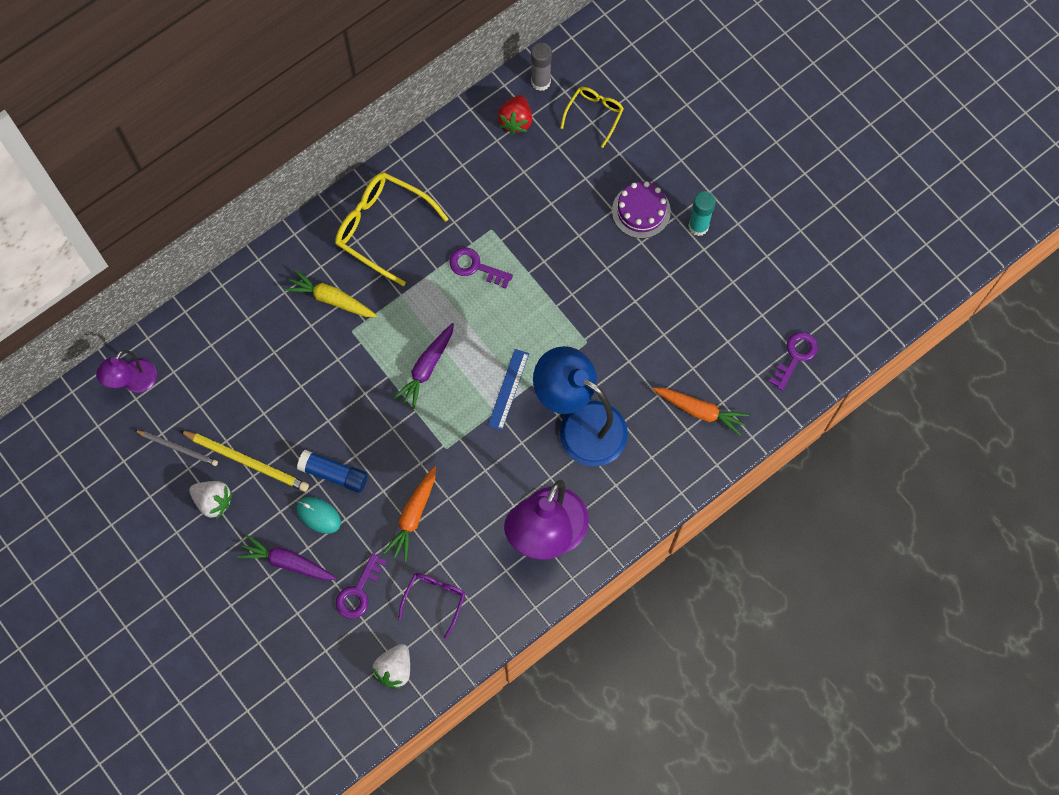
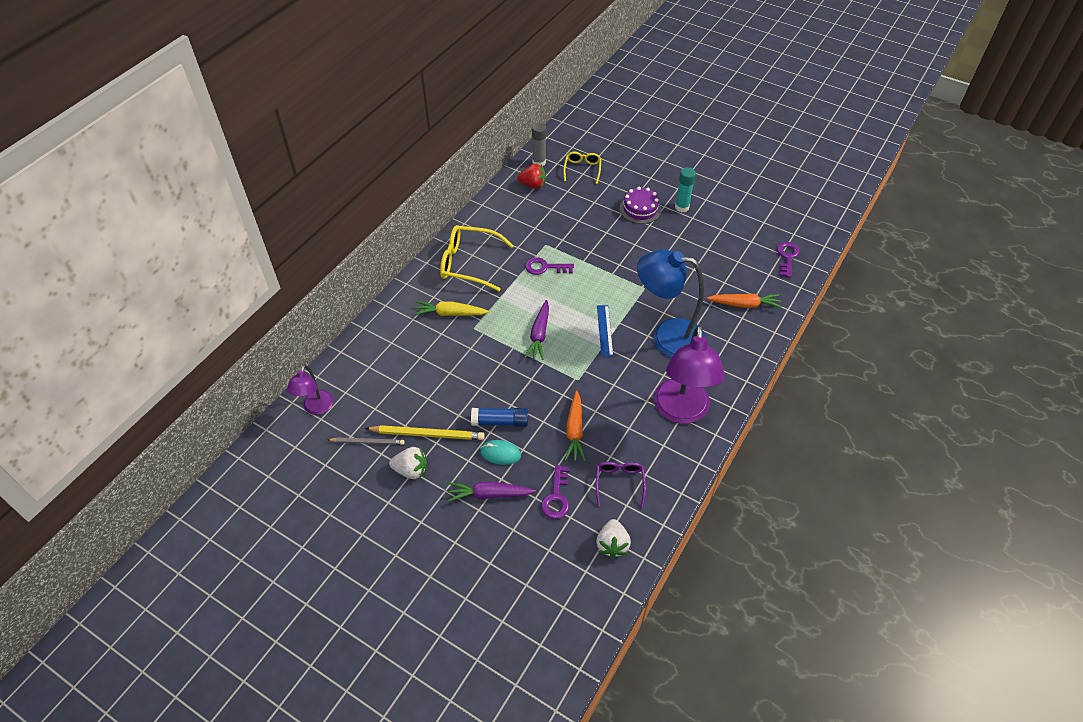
camera: 20 degrees left, 20 degrees down
(516, 121) = (533, 185): red strawberry -> red strawberry turned 75 degrees counterclockwise

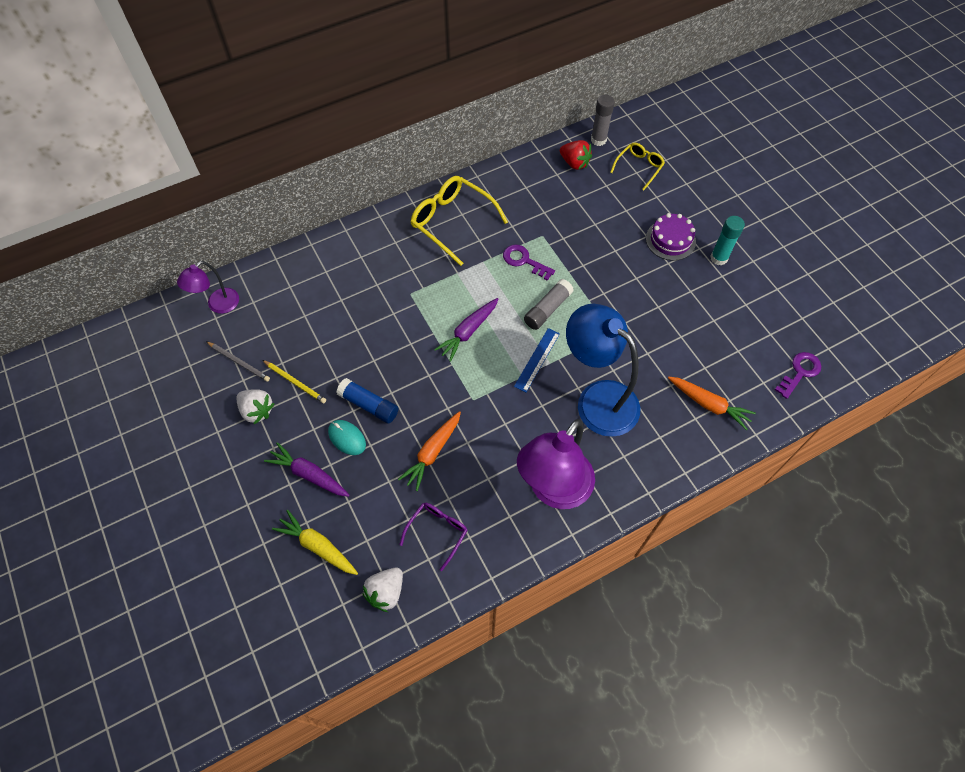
camera: 30 degrees right, 10 degrees up
(427, 434) = (295, 382): yellow pencil -> yellow pencil, size x0.64
(450, 313) = (399, 267): yellow carrot -> yellow carrot (318, 546)
(556, 497) = (368, 512): purple key -> none
(587, 293) = (547, 309): none -> grey glue stick

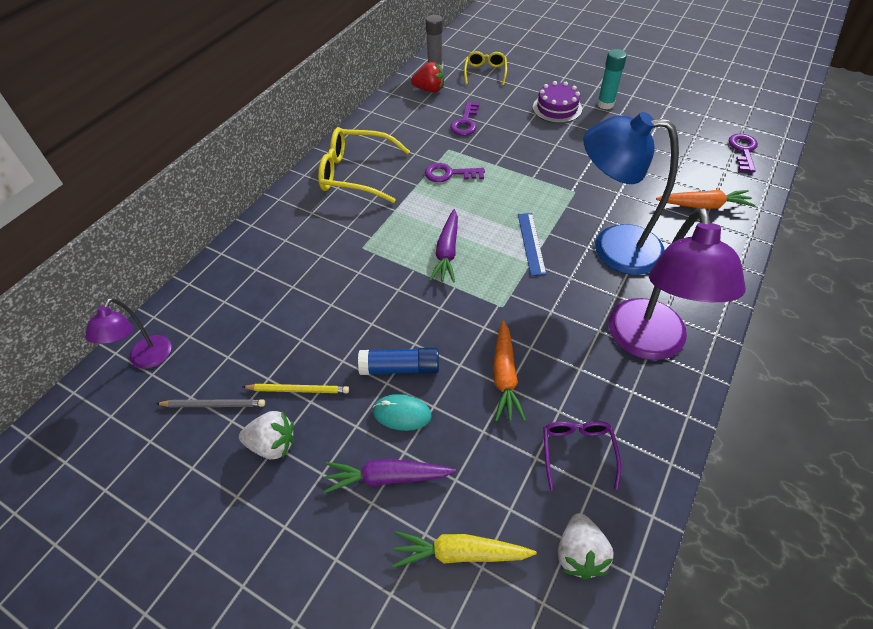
camera: 30 degrees left, 10 degrees down
(547, 309) = (504, 200): grey glue stick -> none
(578, 215) = (465, 122): none -> purple key

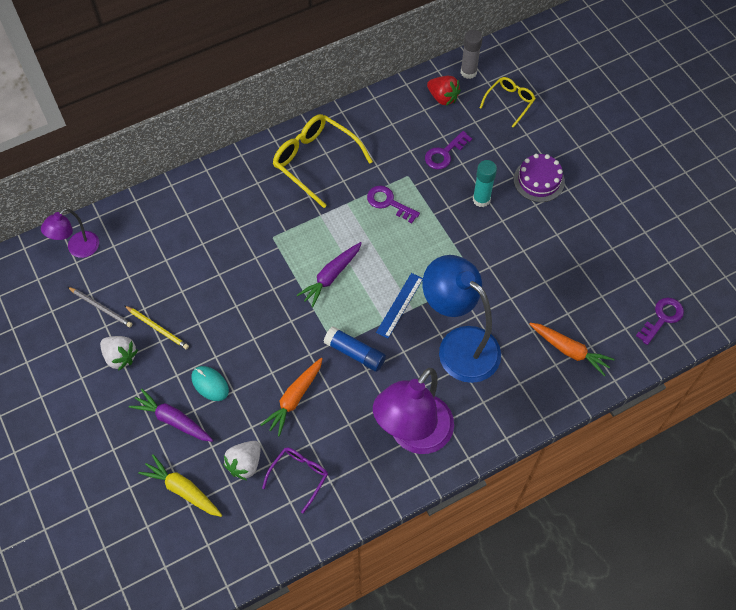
camera: 30 degrees right, 10 degrees up
(400, 368) = (231, 351): blue glue stick -> blue glue stick (355, 353)
(579, 553) = (249, 533): white strawberry -> white strawberry (245, 464)
(605, 104) = (587, 200): turquoise glue stick -> turquoise glue stick (481, 199)

